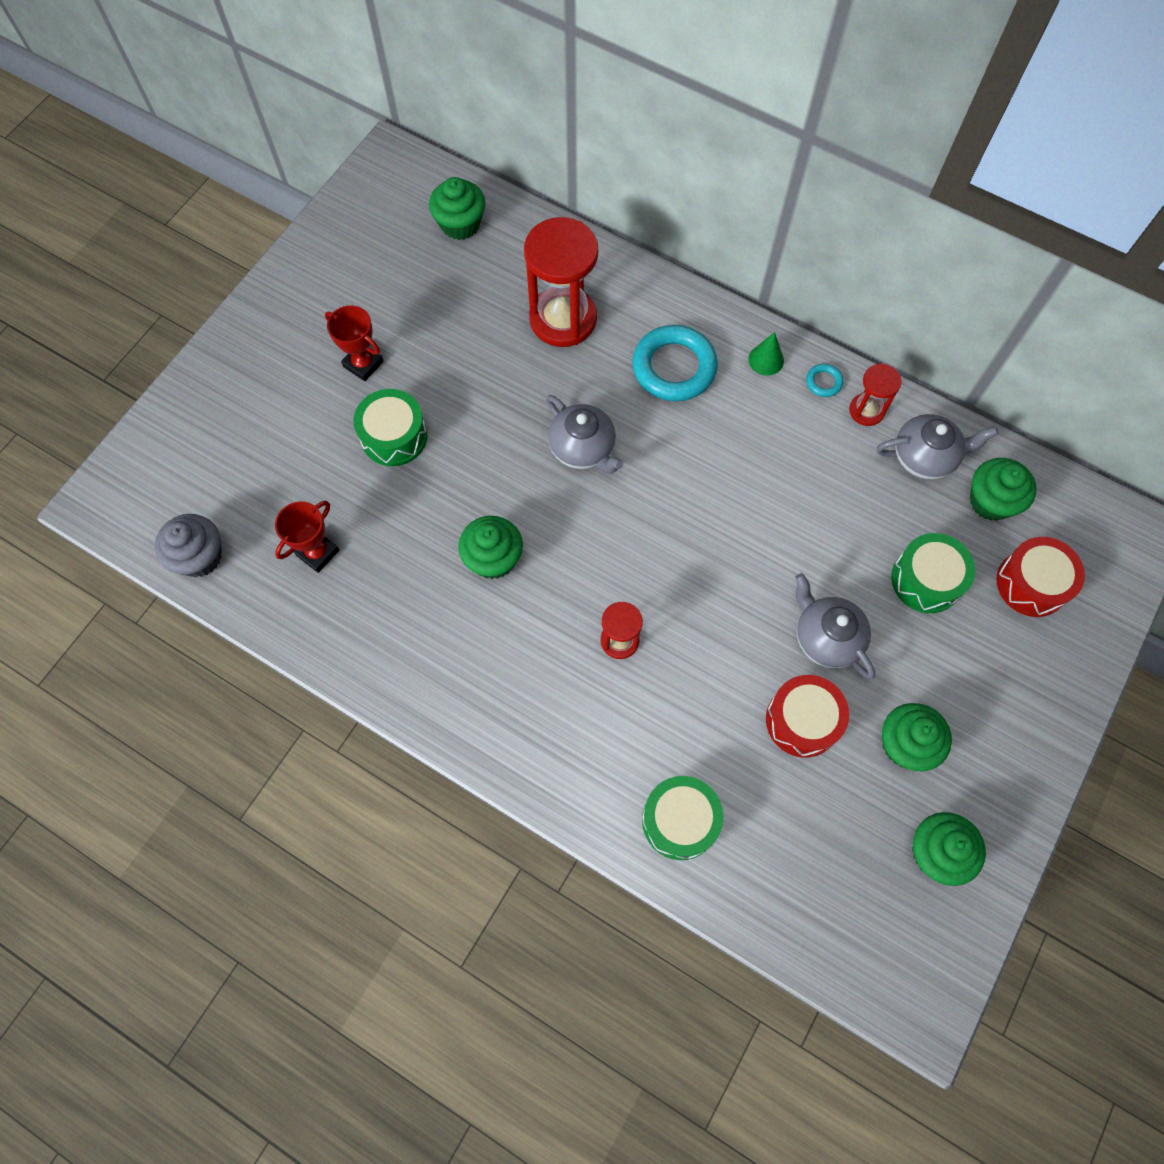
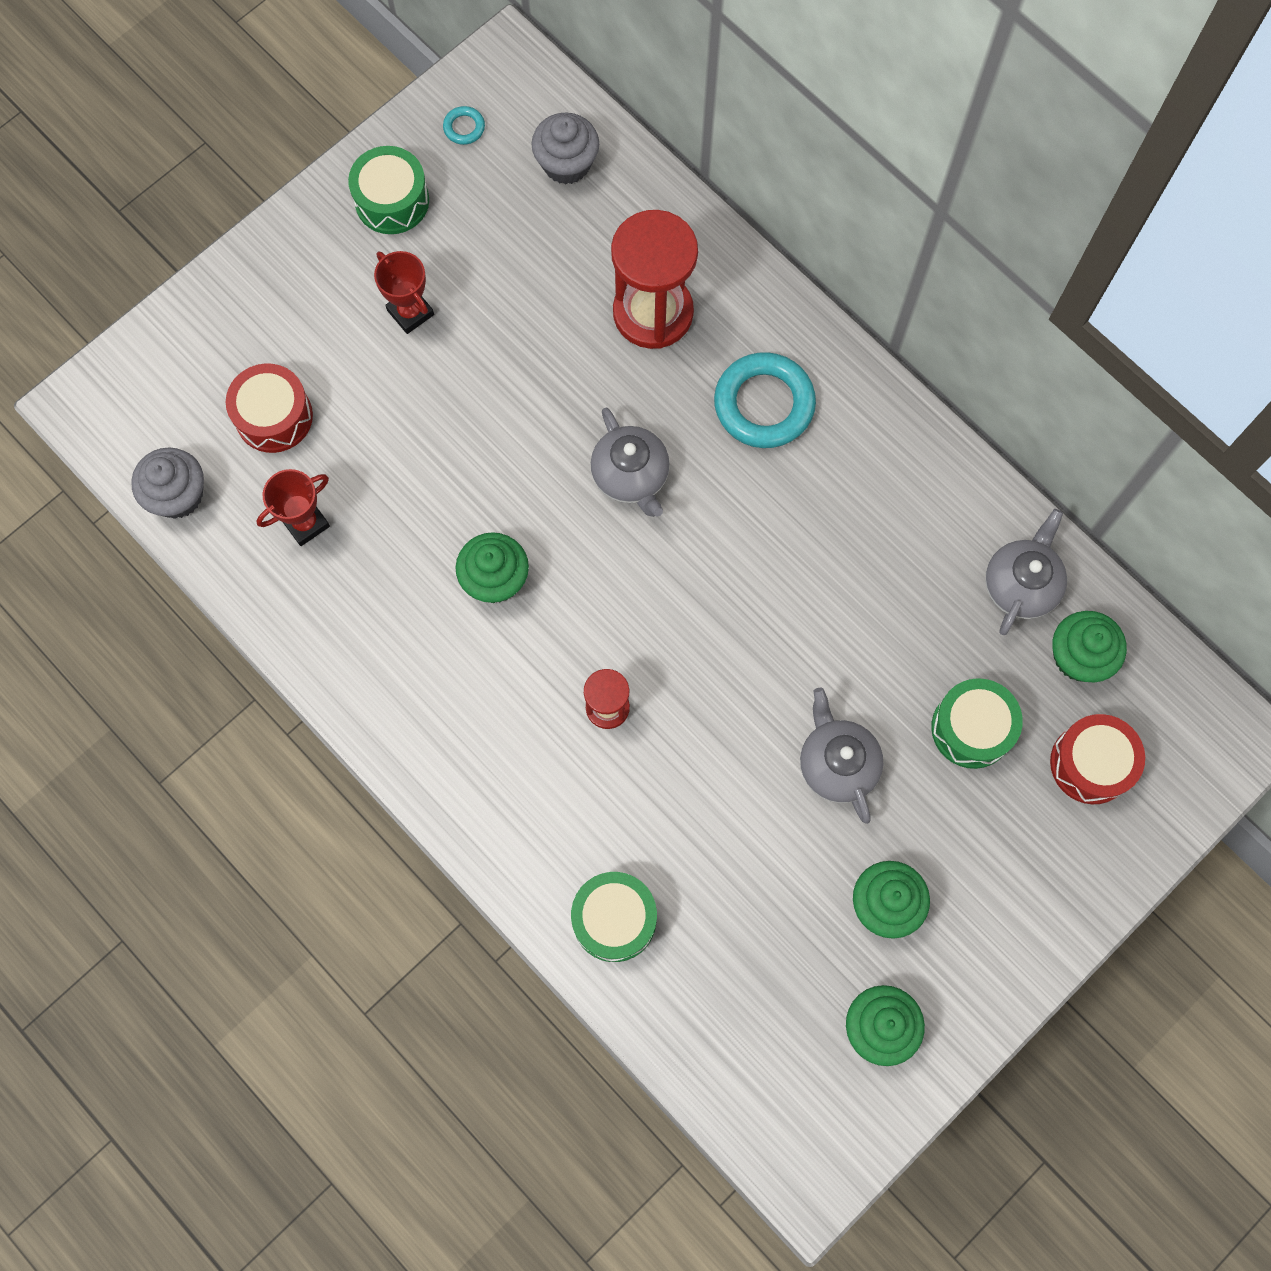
camera: 15 degrees right, 5 degrees up
(394, 436) = (423, 408): green drum -> green drum (392, 200)
(460, 224) = (566, 163): green cupcake -> grey cupcake
(766, 360) = (874, 421): green cone -> none
(802, 721) = (780, 848): red drum -> red drum (274, 416)
(823, 382) = (933, 465): turquoise ring -> turquoise ring (464, 127)
(866, 410) = (971, 512): red hourglass -> none
(925, 456) = (1021, 584): grey teapot -> grey teapot turned 75 degrees counterclockwise

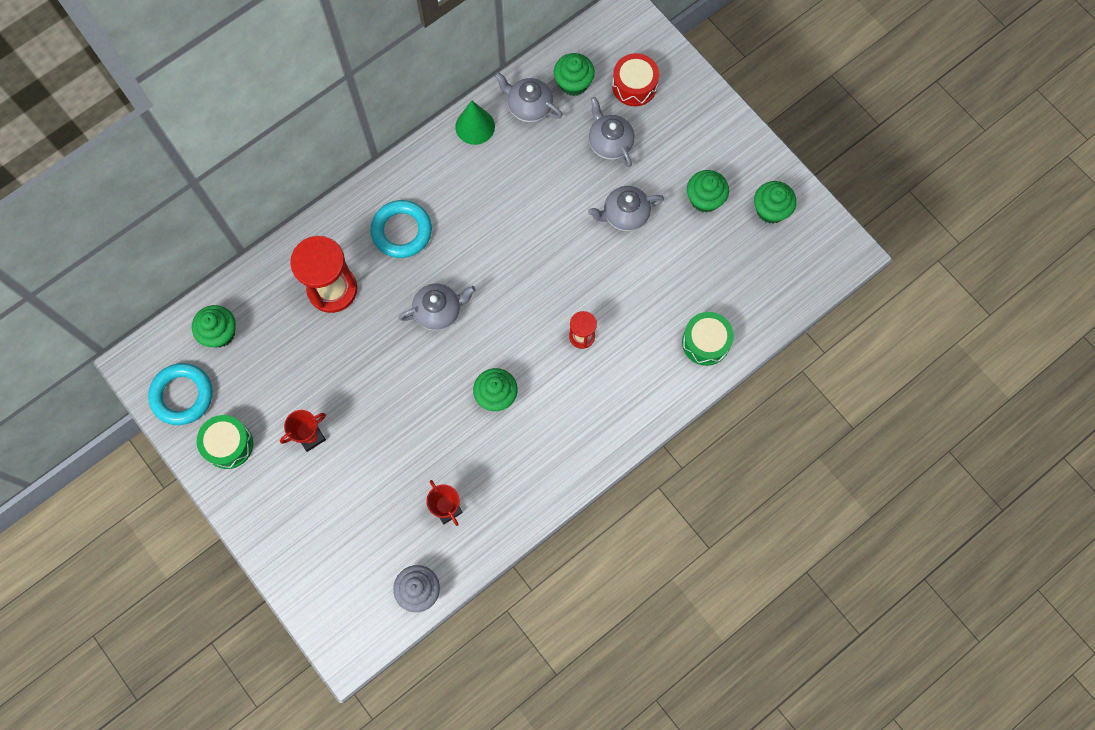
camera: 85 degrees left, 0 degrees up
(274, 416) = (372, 527): red drum -> none
(464, 127) = (182, 395): turquoise ring -> turquoise ring, size x2.30
(566, 163) = (220, 333): grey cupcake -> green cupcake
(969, 499) = (475, 126): none -> green cone
(972, 728) = (610, 143): green drum -> grey teapot

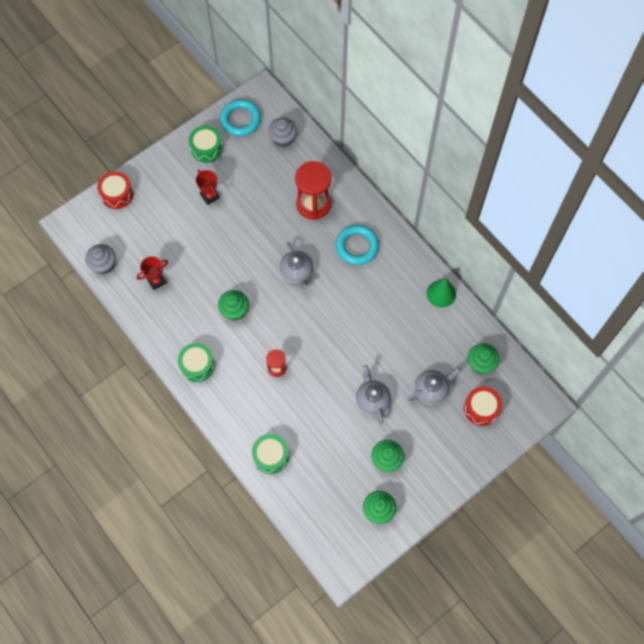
camera: 90 degrees right, 5 degrees down
(220, 333) = (283, 138): green cupcake -> grey cupcake
(300, 578) = (117, 194): none -> red drum
(529, 106) = (459, 331): grey teapot -> none
(578, 444) = (197, 365): none -> green drum

